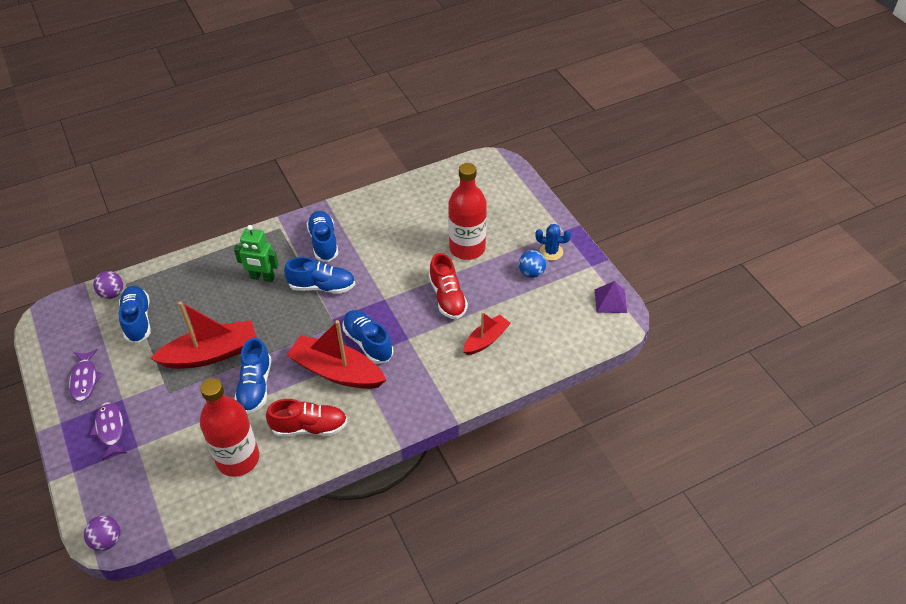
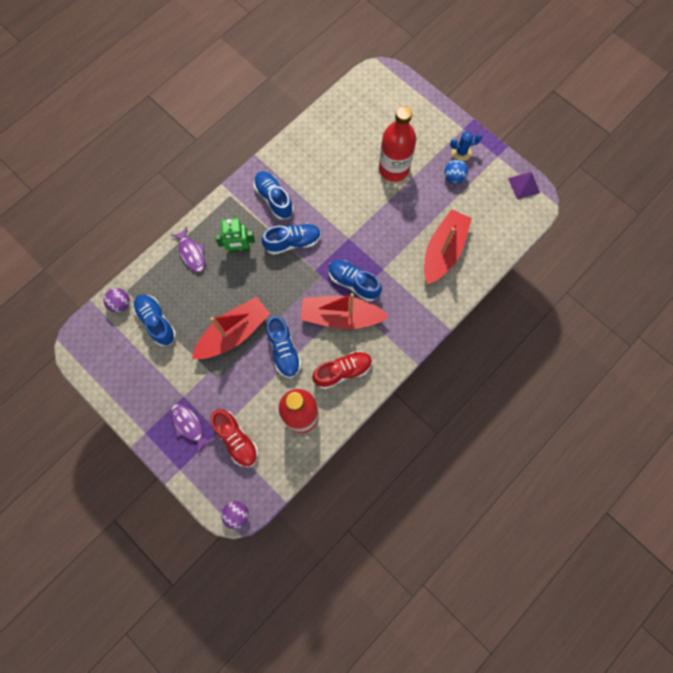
camera: 20 degrees left, 25 degrees up
(85, 380) = (143, 389): purple fish -> purple fish (191, 253)
(447, 297) = (397, 221): red shoe -> red shoe (236, 439)
(486, 340) = (443, 251): red boat -> red boat, size x1.72

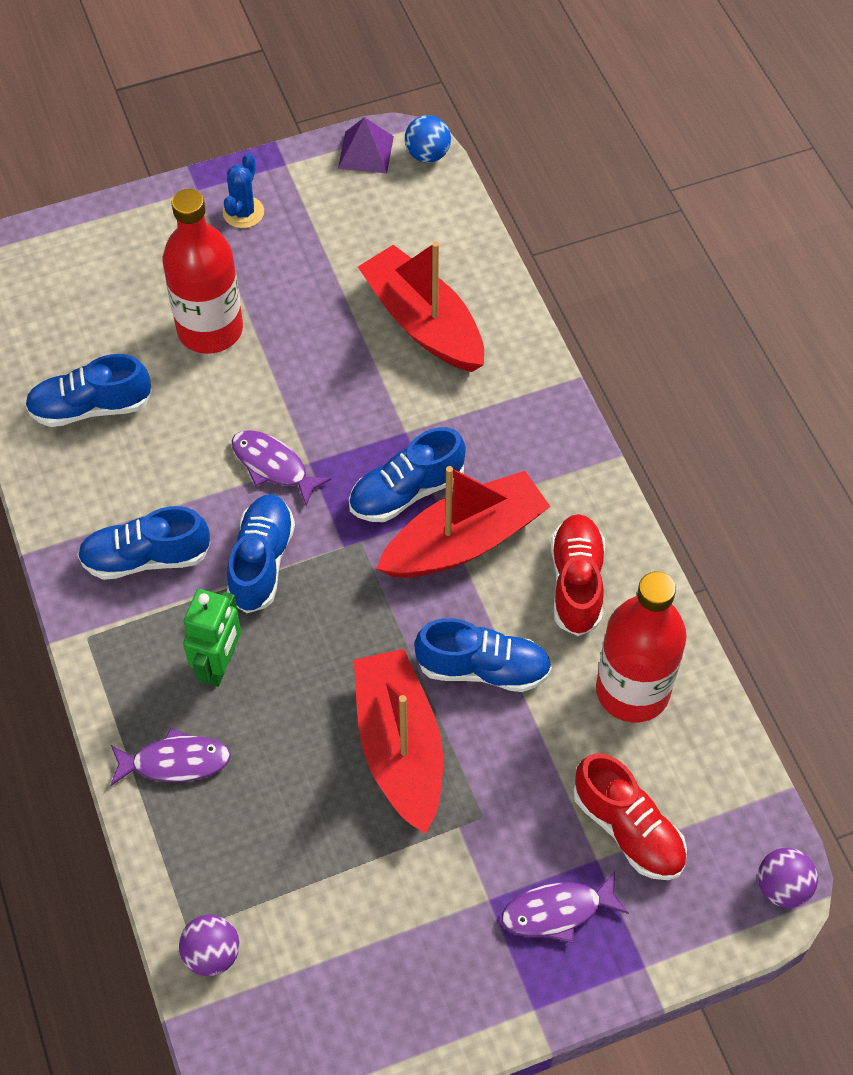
camera: 65 degrees left, 15 degrees down
(156, 322) = (294, 892): blue shoe -> blue shoe (90, 407)
(236, 439) = (628, 829): red shoe -> red shoe turned 60 degrees clockwise
(339, 225) = (273, 466): none -> purple fish
(341, 316) = (464, 541): red boat -> red boat turned 150 degrees counterclockwise
(453, 177) = (286, 245): blue ball -> blue ball (427, 154)

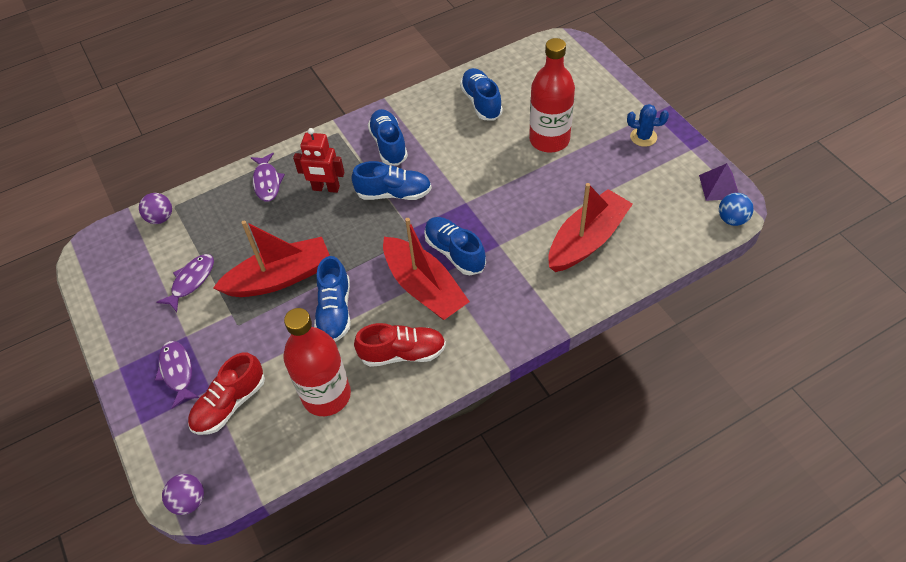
camera: 85 degrees right, 5 degrees down
(219, 665) = (326, 188): green robot -> red robot
(273, 466) = (459, 186): purple fish -> purple fish (191, 281)

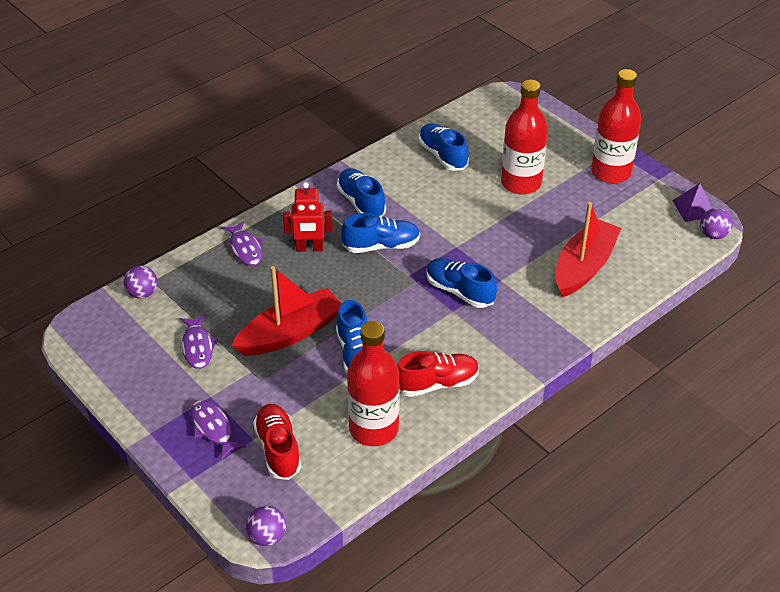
camera: 15 degrees left, 10 degrees down
(191, 281) = (197, 347): purple fish -> purple fish turned 150 degrees clockwise
(230, 404) = (278, 449): red shoe -> red shoe turned 135 degrees clockwise
(424, 288) = (439, 325): red boat -> none
(643, 137) = (611, 172): blue cactus -> red bottle
(732, 219) = (713, 235): blue ball -> purple ball

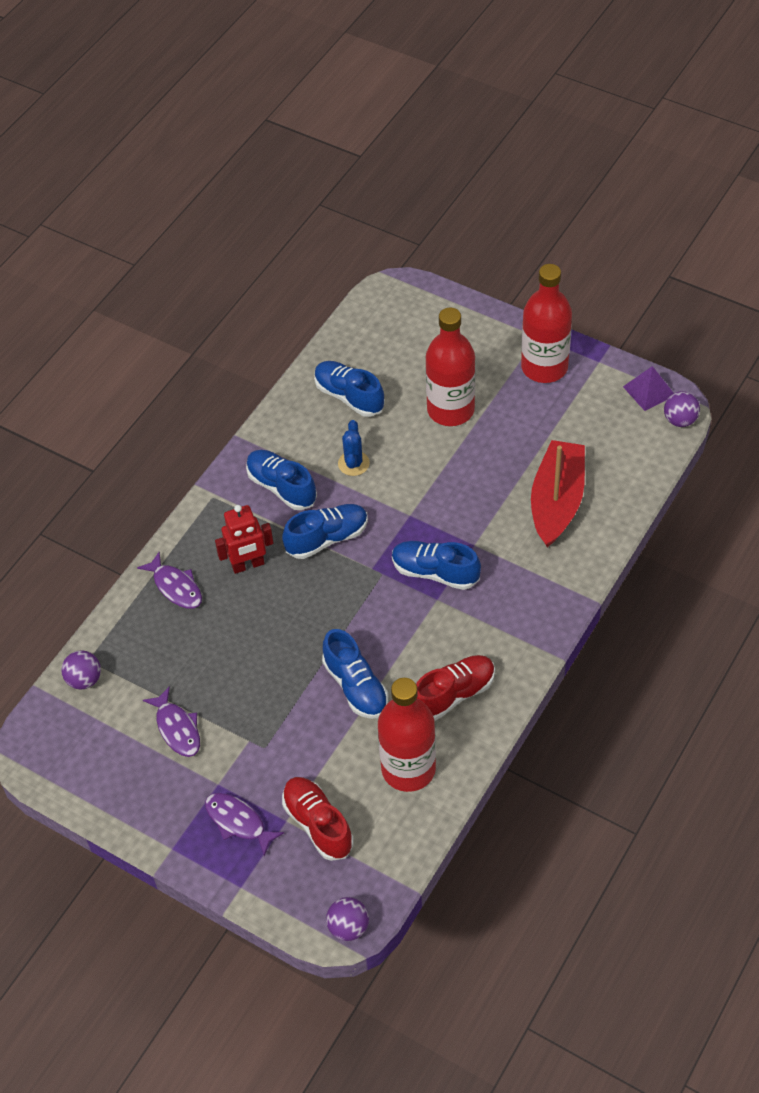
camera: 15 degrees left, 10 degrees up
(290, 333) = (272, 680): red boat -> none
(426, 200) = (353, 463): none -> blue cactus

